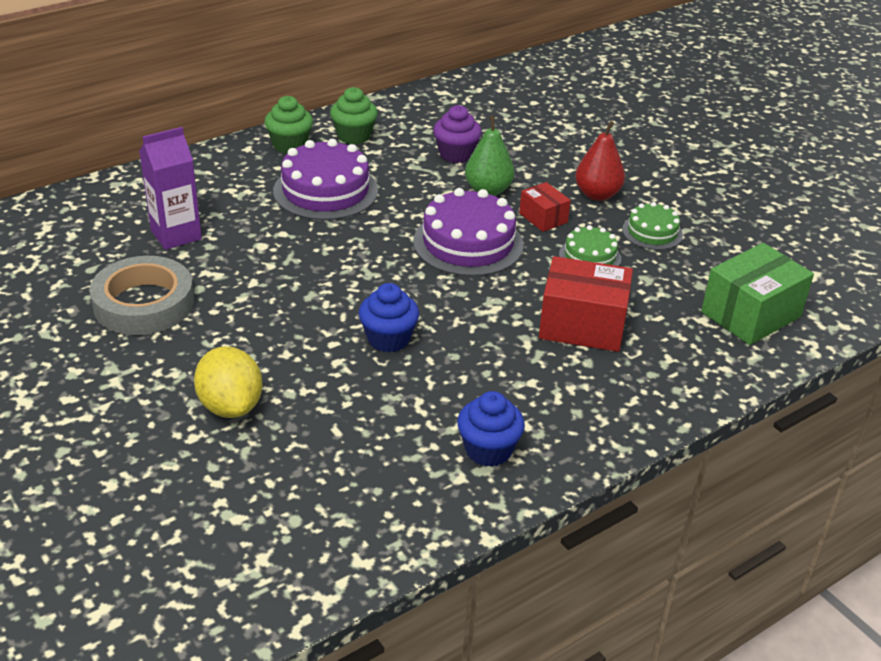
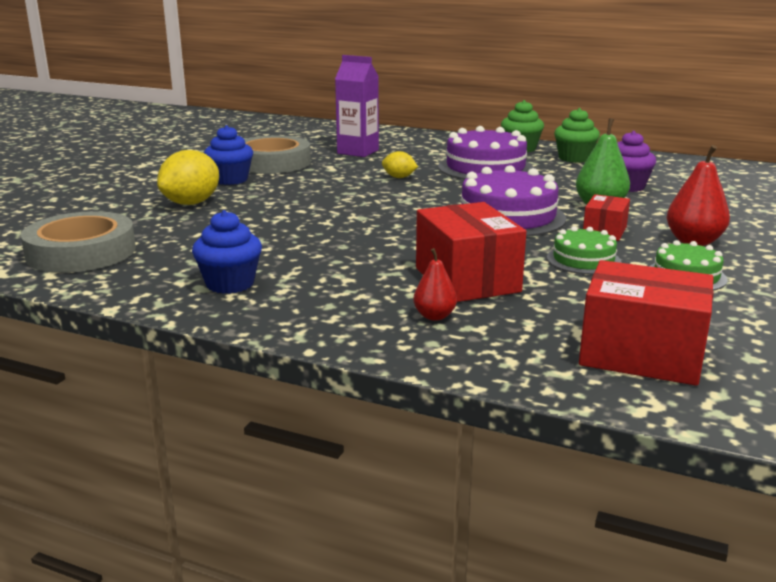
camera: 60 degrees right, 15 degrees down
(297, 248) = (399, 177): none -> yellow lemon
(315, 525) = (81, 252): none -> grey tape
(388, 339) = (331, 223): blue cupcake -> blue cupcake (230, 180)
(635, 369) = (434, 316): none -> red pear
(750, 314) = (641, 354): green box -> red box

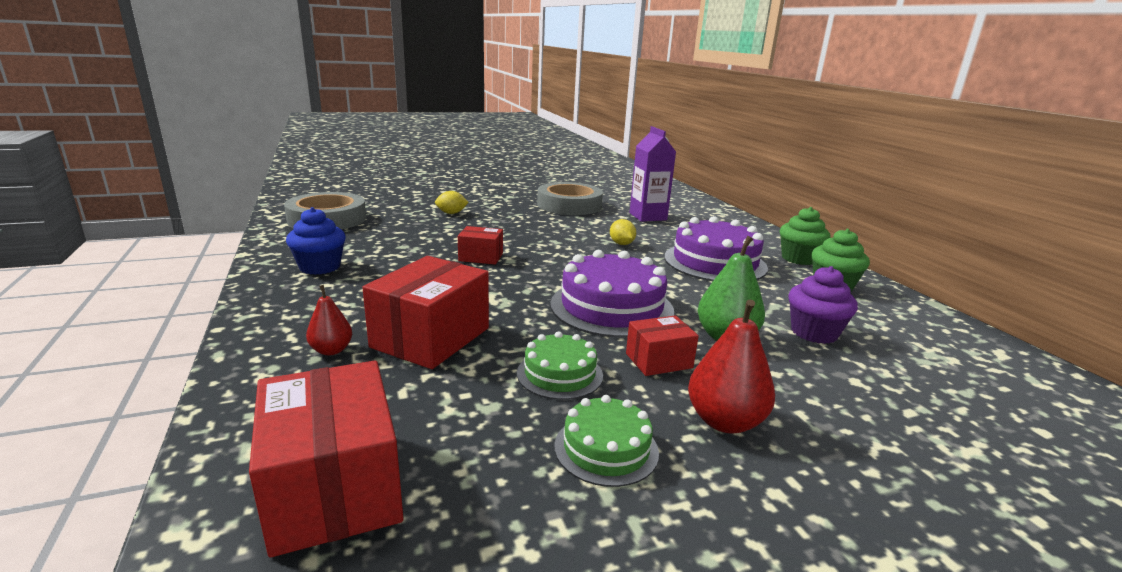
camera: 45 degrees right, 0 degrees up
(191, 203) = (451, 213): yellow lemon -> yellow lemon, size x0.54
(230, 180) = (513, 207): blue cupcake -> none
(333, 224) = (481, 257): none -> red box

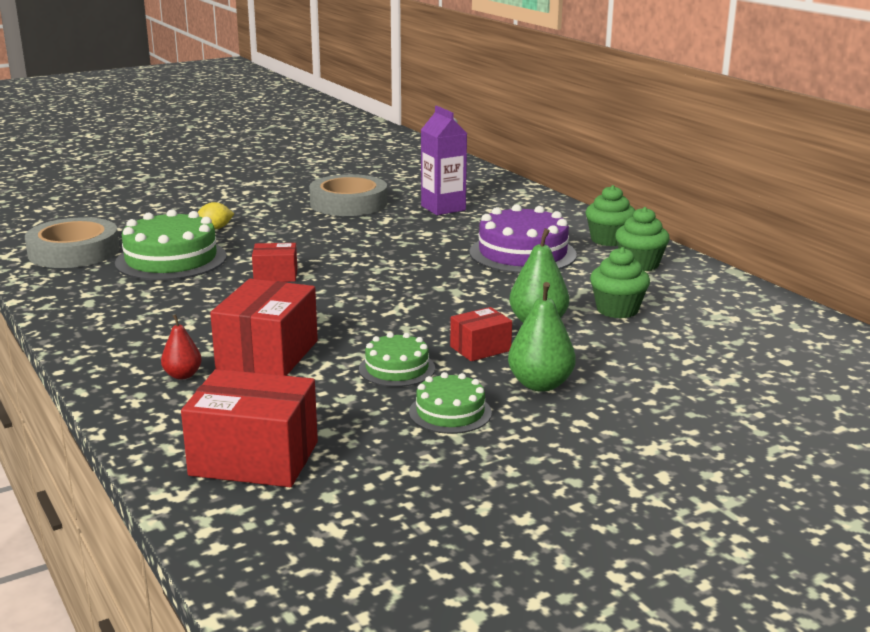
camera: 10 degrees left, 0 degrees up
(320, 267) = (110, 305): blue cupcake -> none
(334, 487) = (254, 458): red box -> red box turned 45 degrees counterclockwise
(400, 234) = (171, 259): none -> green cake
(611, 307) = (427, 309): purple cake -> none
(621, 244) = (421, 244): yellow lemon -> none
(724, 421) = (540, 384): red pear -> green pear
(814, 333) = (617, 310): purple cupcake -> green cupcake

